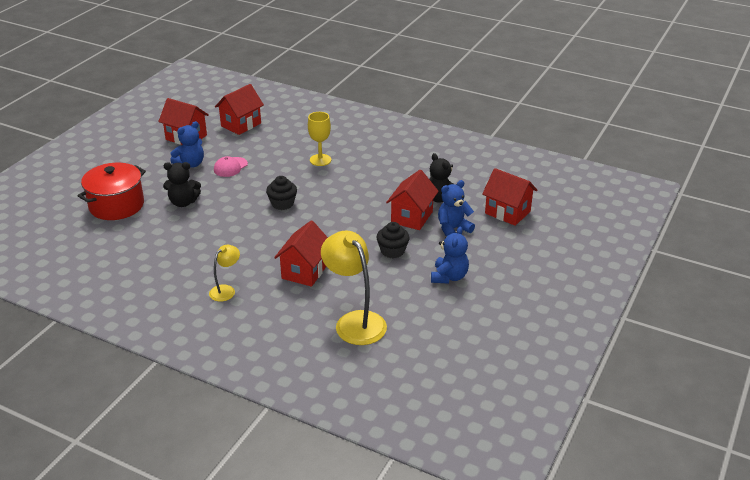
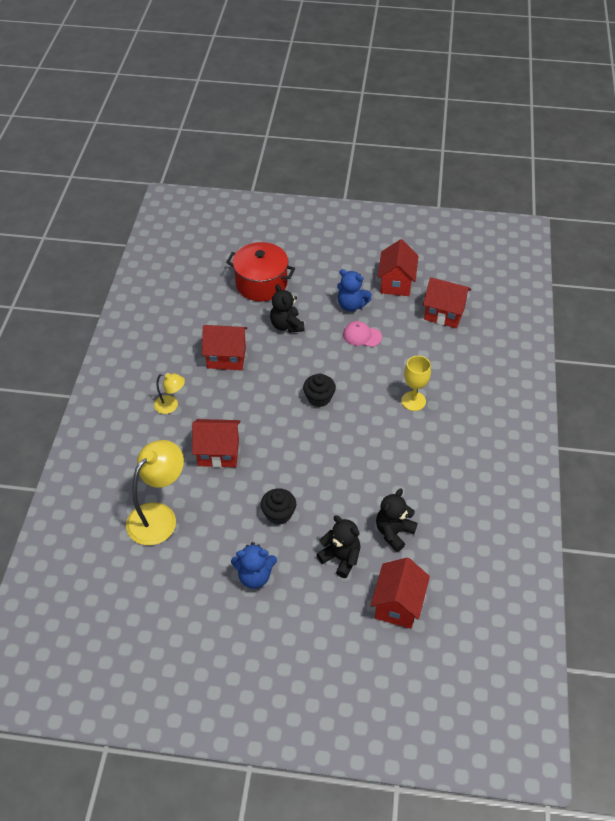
camera: 70 degrees right, 15 degrees up
(411, 217) = (345, 514): red house -> red house (226, 357)
(453, 229) = (341, 558): blue teddy bear -> black teddy bear

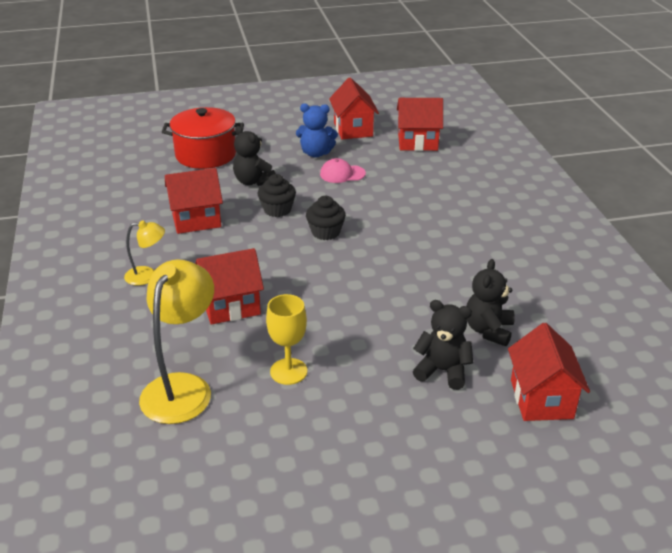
camera: 20 degrees left, 15 degrees down
(254, 576) = (345, 418): blue teddy bear -> none
(278, 514) = (339, 347): black cupcake -> black cupcake (277, 210)
(413, 401) = (432, 213): yellow goblet -> yellow goblet (288, 371)

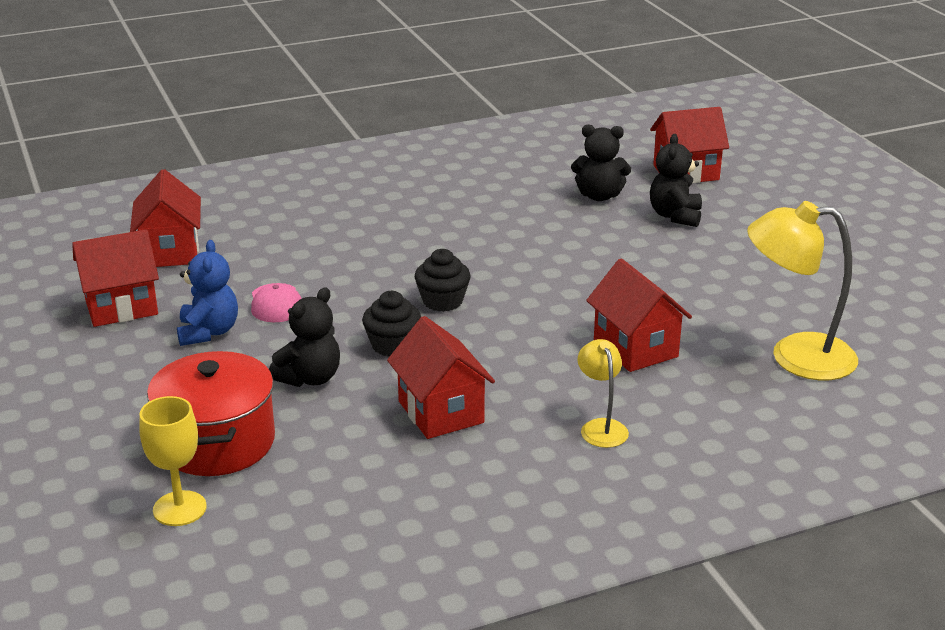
camera: 100 degrees left, 5 degrees down
(288, 371) = (728, 296): yellow goblet -> yellow goblet (179, 508)

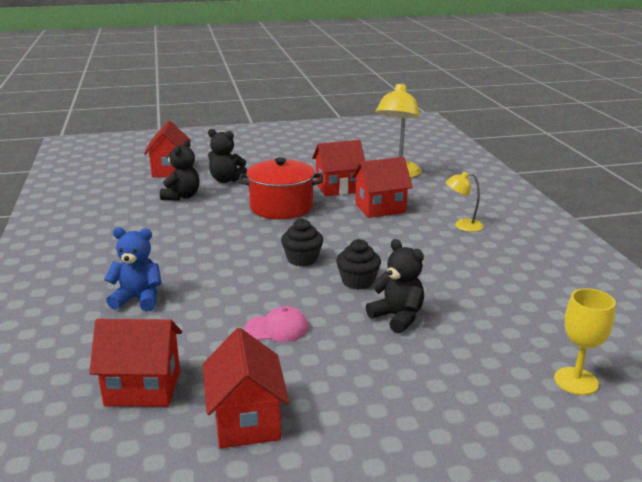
camera: 80 degrees left, 5 degrees down
(208, 332) = (314, 365): blue teddy bear -> blue teddy bear (138, 299)
(217, 442) = (486, 362): red pot -> red pot (281, 207)
(440, 412) = (445, 270): red house -> red house (338, 188)

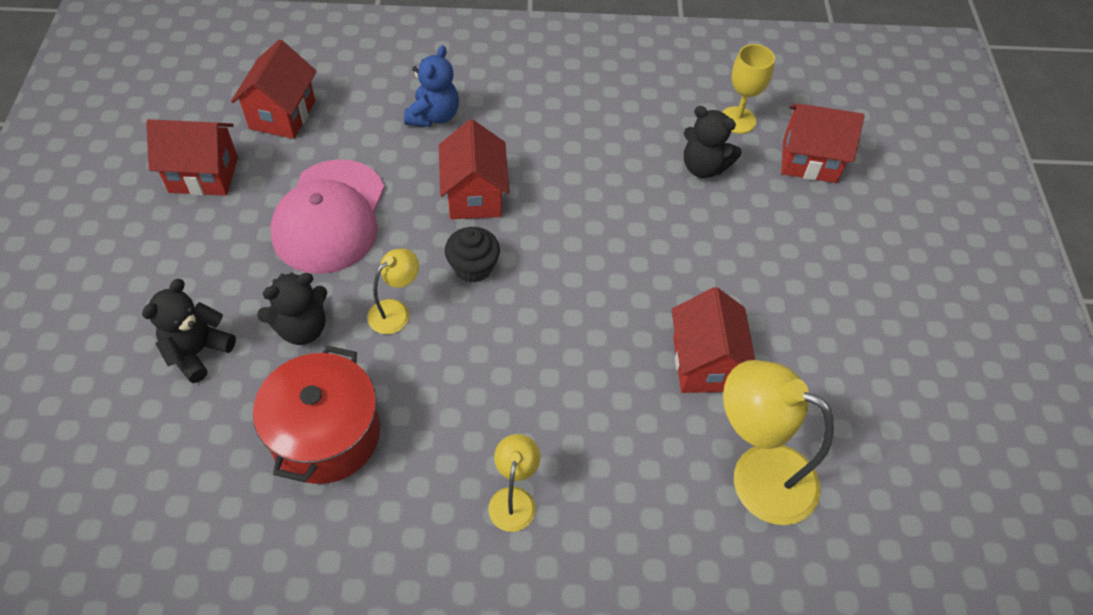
camera: 100 degrees right, 30 degrees up
(226, 180) = (761, 222): black teddy bear -> black teddy bear (198, 351)
(277, 328) = (330, 217): pink cap -> pink cap, size x2.10
(281, 207) = (642, 273): red pot -> red pot (326, 435)
(358, 281) = (395, 311): black cupcake -> yellow lamp
(380, 208) = (610, 401): red house -> red house (474, 196)
(576, 381) = (107, 455): yellow goblet -> yellow goblet (737, 120)

